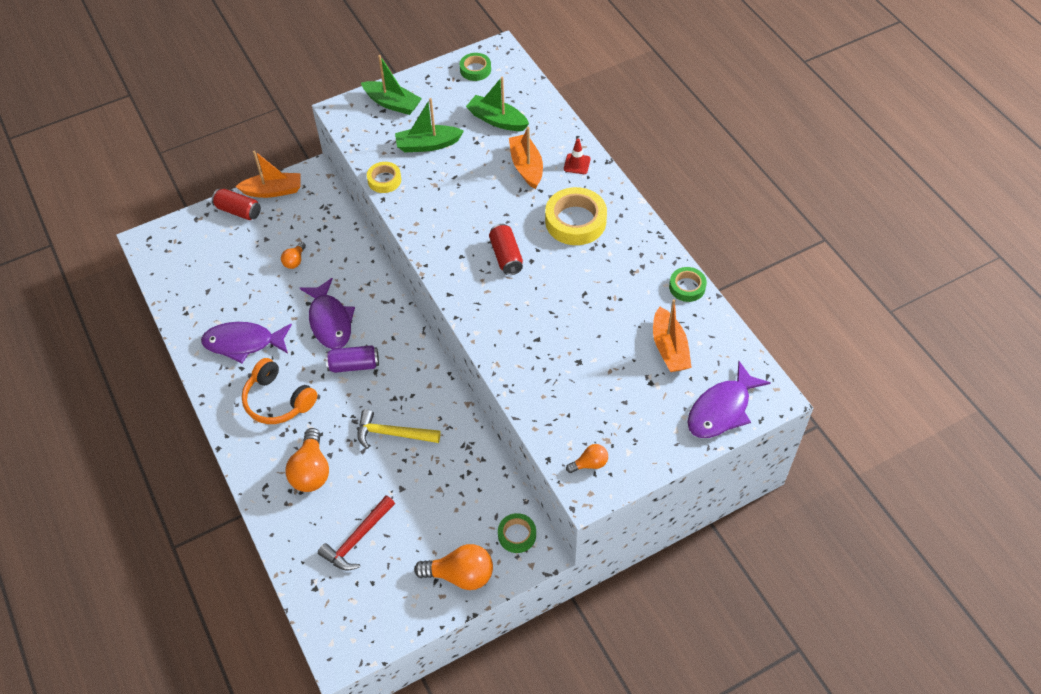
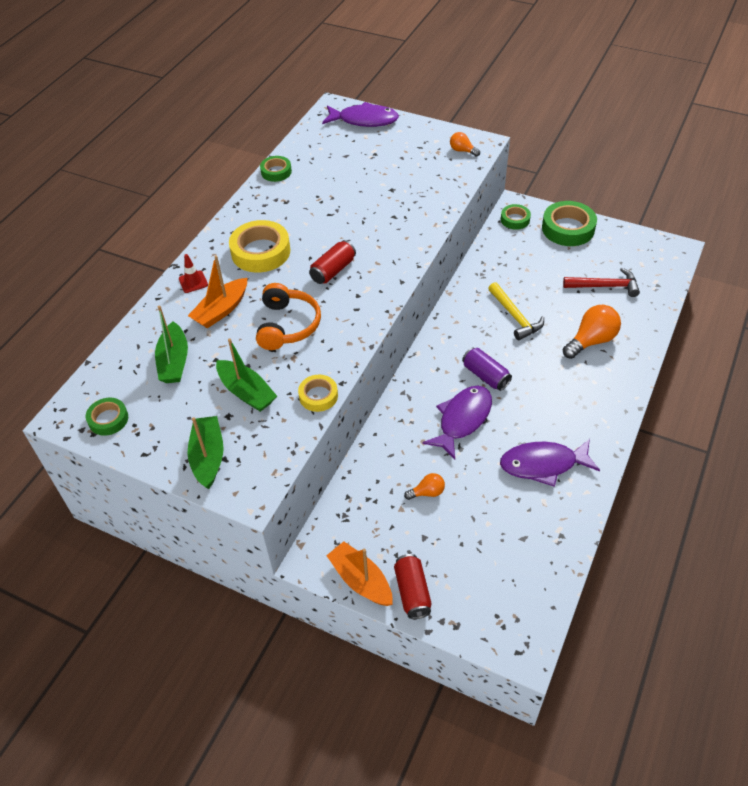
camera: 125 degrees left, 5 degrees down
(243, 343) = (543, 464): purple fish -> purple fish turned 120 degrees clockwise
(278, 400) = (564, 400): orange headphones -> orange headphones (287, 325)
(460, 575) = (568, 228): orange light bulb -> green tape
(669, 348) = (338, 158): orange boat -> none

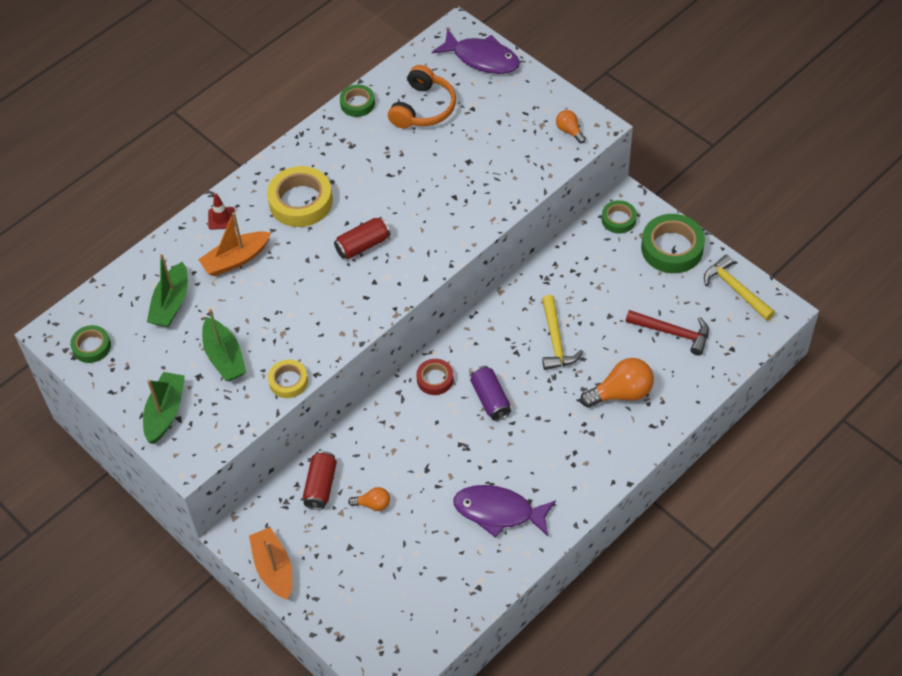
camera: 20 degrees right, 5 degrees up
(287, 325) = (291, 296): orange headphones -> orange headphones (423, 108)
(412, 592) = (315, 594): red can -> red can (320, 486)
(429, 373) = (435, 379): none -> red tape
(462, 419) = (443, 440): purple fish -> none
(634, 244) = (735, 289): none -> yellow hammer

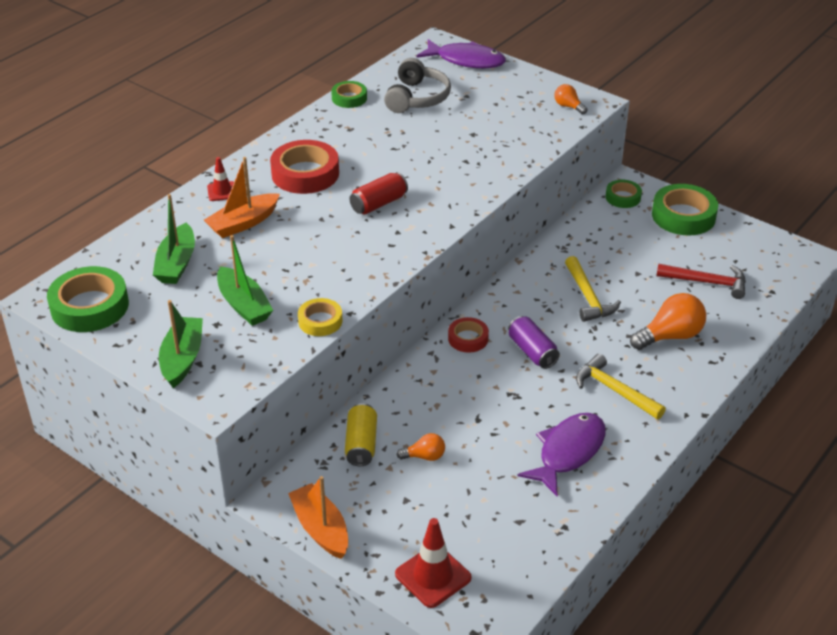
camera: 10 degrees left, 15 degrees down
(91, 346) = (89, 306): green tape -> green tape, size x1.76
(300, 201) = (305, 174): yellow tape -> red tape
(320, 486) = (361, 444): red can -> yellow can
(359, 624) = (433, 576): none -> red traffic cone
(423, 108) = (417, 98): orange headphones -> grey headphones
(498, 512) = (568, 452): purple fish -> purple fish turned 120 degrees clockwise
(735, 289) = (758, 244): yellow hammer -> yellow hammer (614, 390)

